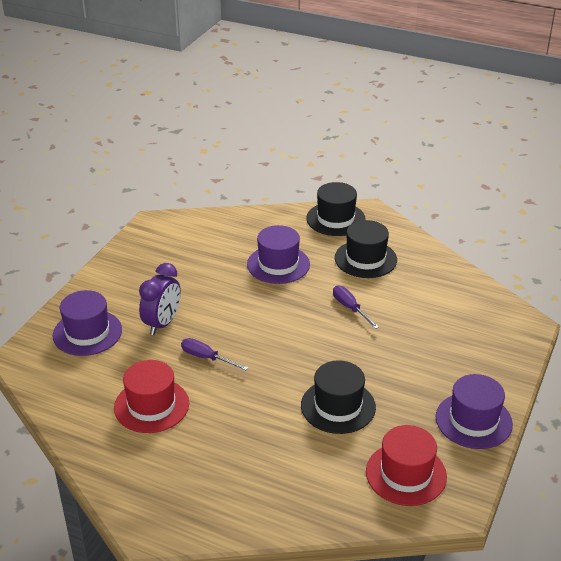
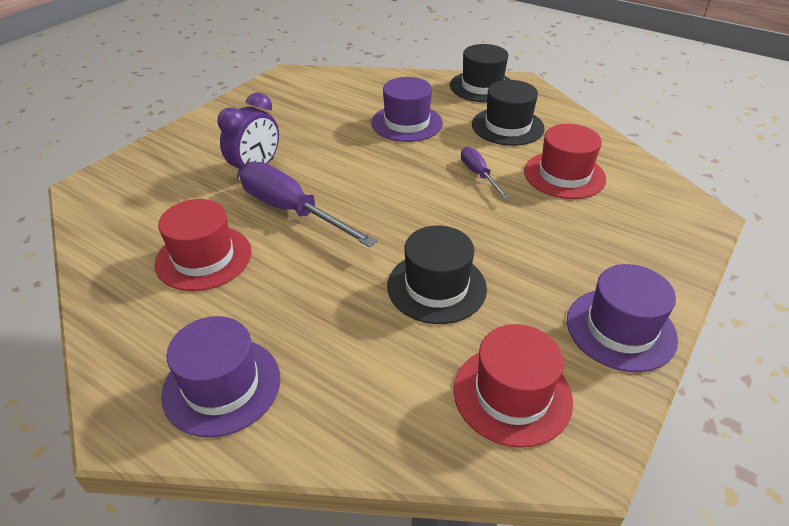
camera: 10 degrees right, 5 degrees up
(87, 333) = (169, 170): purple hat -> purple hat (222, 386)
(206, 358) = (291, 210): purple screwdriver -> purple screwdriver, size x1.90
(419, 301) = (564, 175): none -> red hat

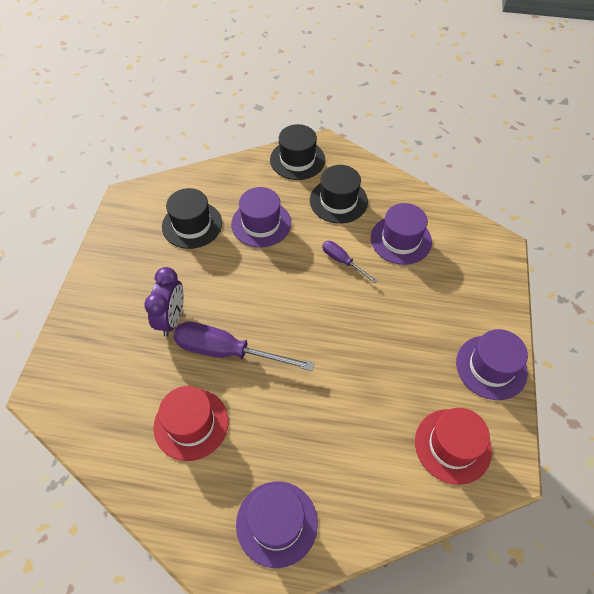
camera: 25 degrees left, 15 degrees up
(436, 287) = (367, 380): black hat -> black hat (192, 225)
(564, 175) = (401, 240): red hat -> purple hat

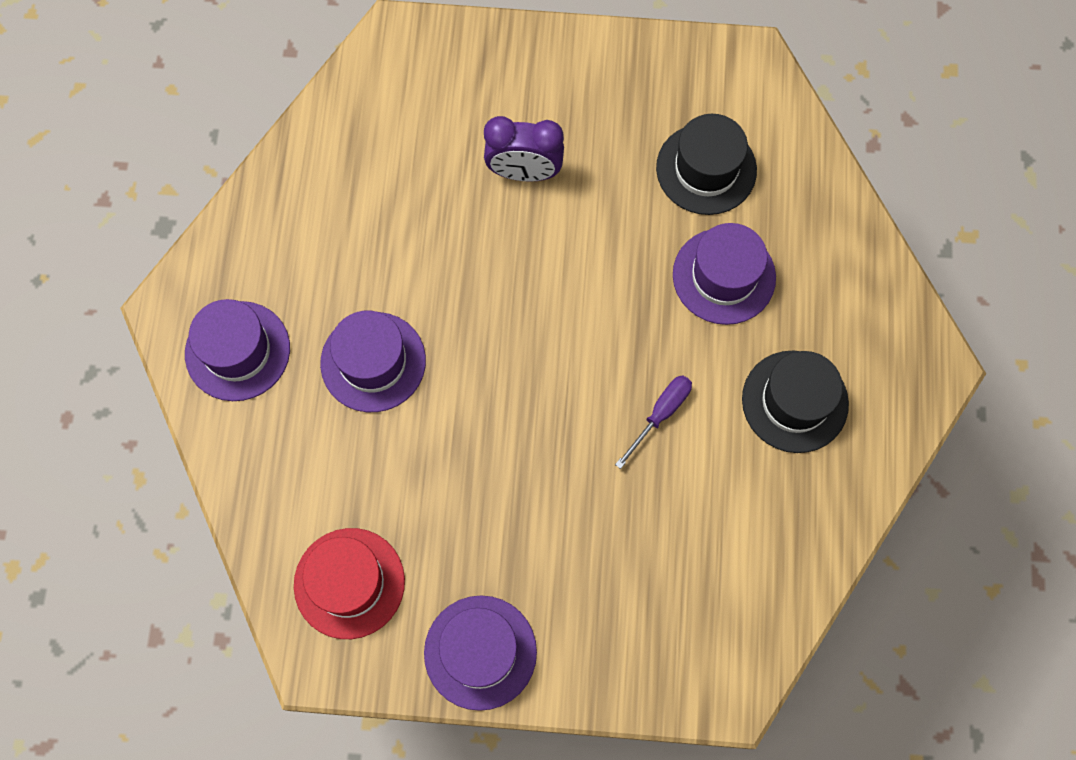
camera: 85 degrees right, 15 degrees up
(191, 424) = (363, 227): red hat -> none
(227, 351) = (476, 257): purple screwdriver -> none
(297, 160) = (885, 322): black hat -> none
(401, 240) = (719, 512): purple hat -> purple hat (373, 362)

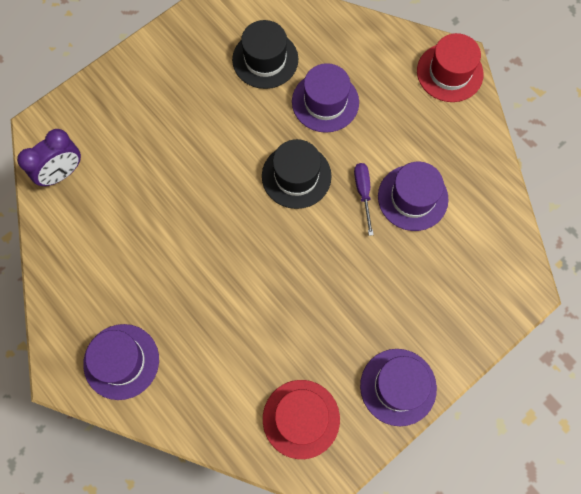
camera: 45 degrees left, 0 degrees up
(373, 362) = (198, 299): purple hat -> purple hat (412, 197)
(524, 172) = (178, 138): purple clock -> purple clock (62, 173)
(795, 401) = (416, 130): black hat -> black hat (296, 176)
(905, 373) = (449, 72): none -> red hat

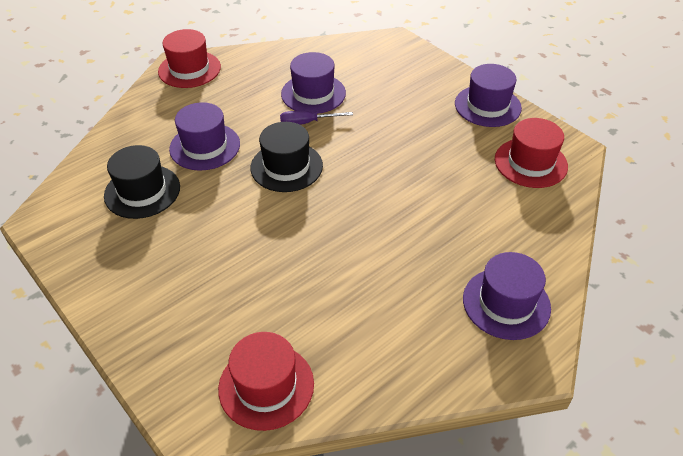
camera: 90 degrees left, 25 degrees down
(62, 173) = (266, 386): purple clock -> red hat

